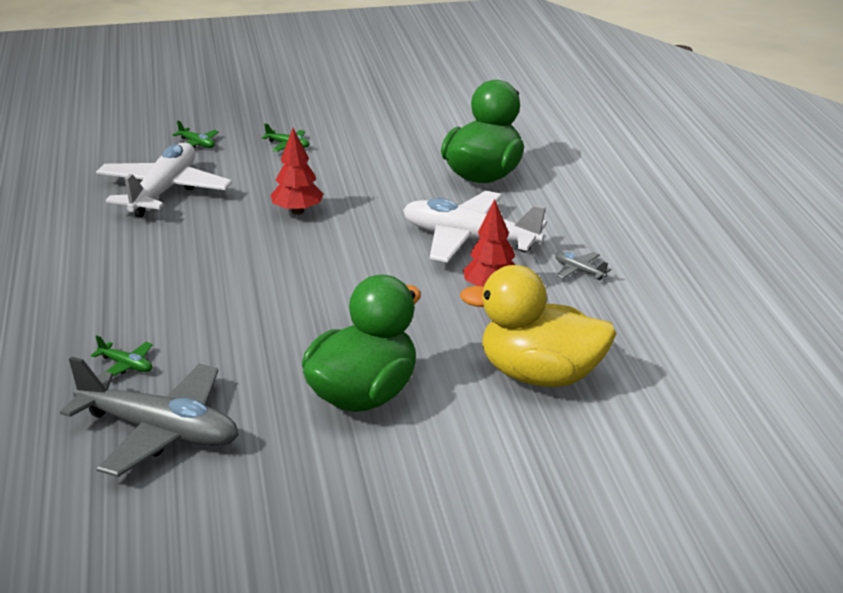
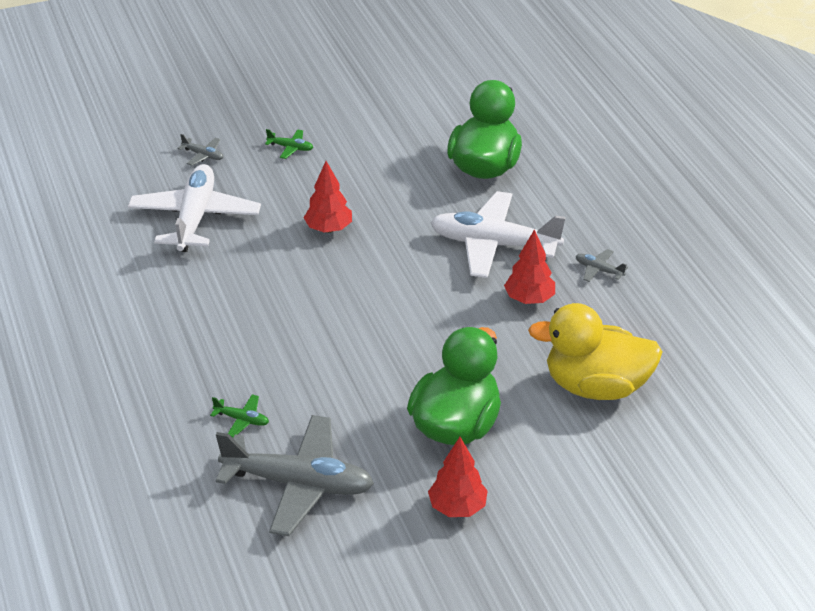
camera: 10 degrees left, 10 degrees up
(197, 144) = (203, 155): green plane -> grey plane
(333, 476) = (457, 507): none -> red tree

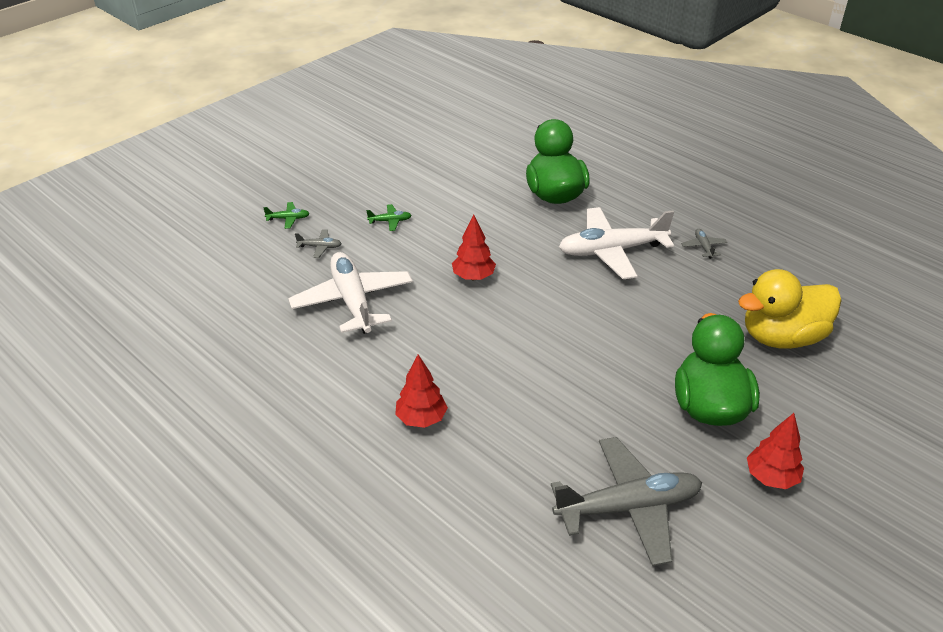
camera: 25 degrees left, 0 degrees up
(242, 420) = (533, 466): green plane -> green plane (288, 219)
(529, 299) = (674, 285): red tree -> red tree (421, 419)
(599, 270) = (703, 247): grey plane -> grey plane turned 75 degrees clockwise

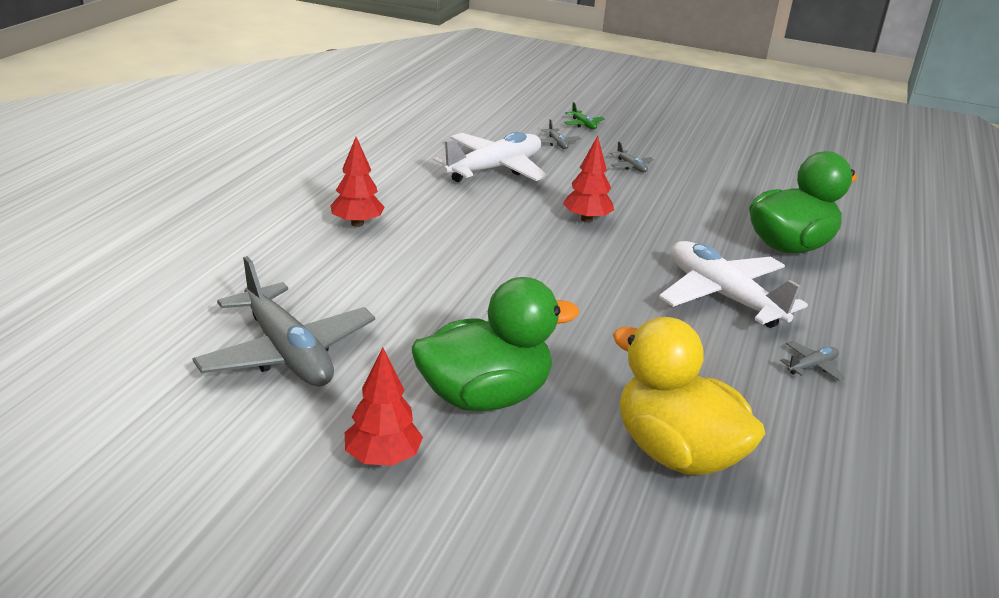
camera: 65 degrees right, 10 degrees down
(390, 221) = (631, 166): green plane -> grey plane

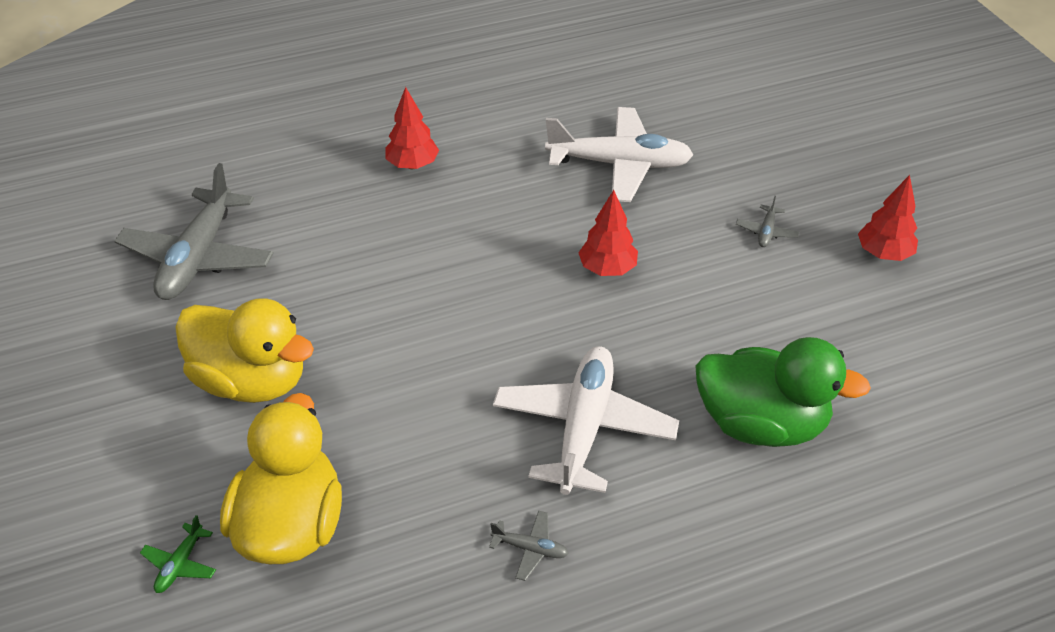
camera: 50 degrees right, 15 degrees up
(382, 458) = (128, 379): red tree -> red tree (883, 254)
(485, 397) = (252, 381): green duck -> yellow duck
(557, 143) = (737, 163): grey plane -> none
(583, 125) = (810, 152): green plane -> green plane (180, 564)

